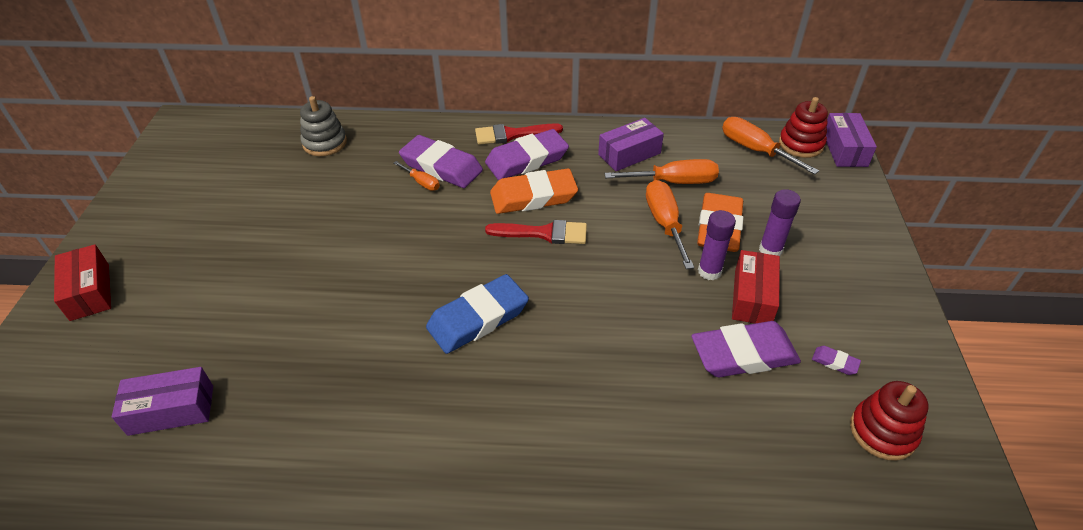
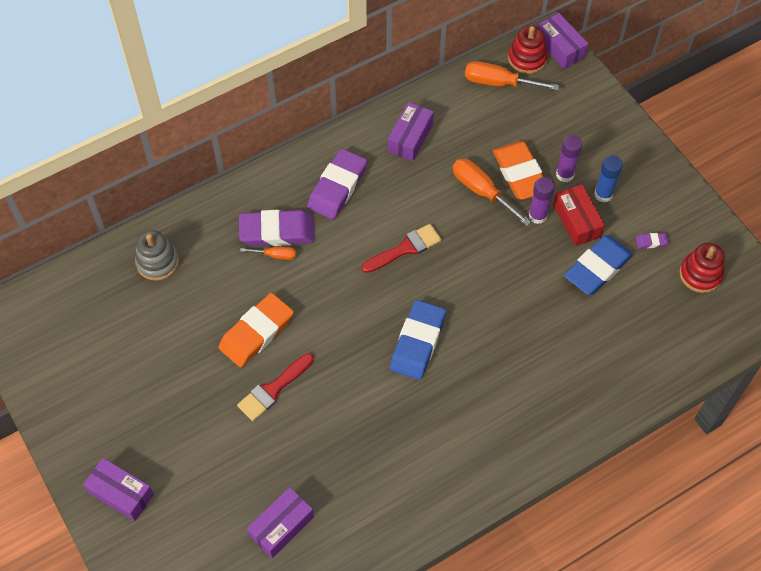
camera: 35 degrees left, 15 degrees up
(89, 292) = (121, 493): red box -> purple box
(512, 134) = (304, 167): red brush -> red brush (273, 390)
(533, 196) = (371, 220): orange eraser -> orange eraser (256, 333)
(674, 182) = (462, 148): orange screwdriver -> none
(743, 354) = (597, 268): purple eraser -> blue eraser
(804, 288) = (603, 194): none -> blue glue stick

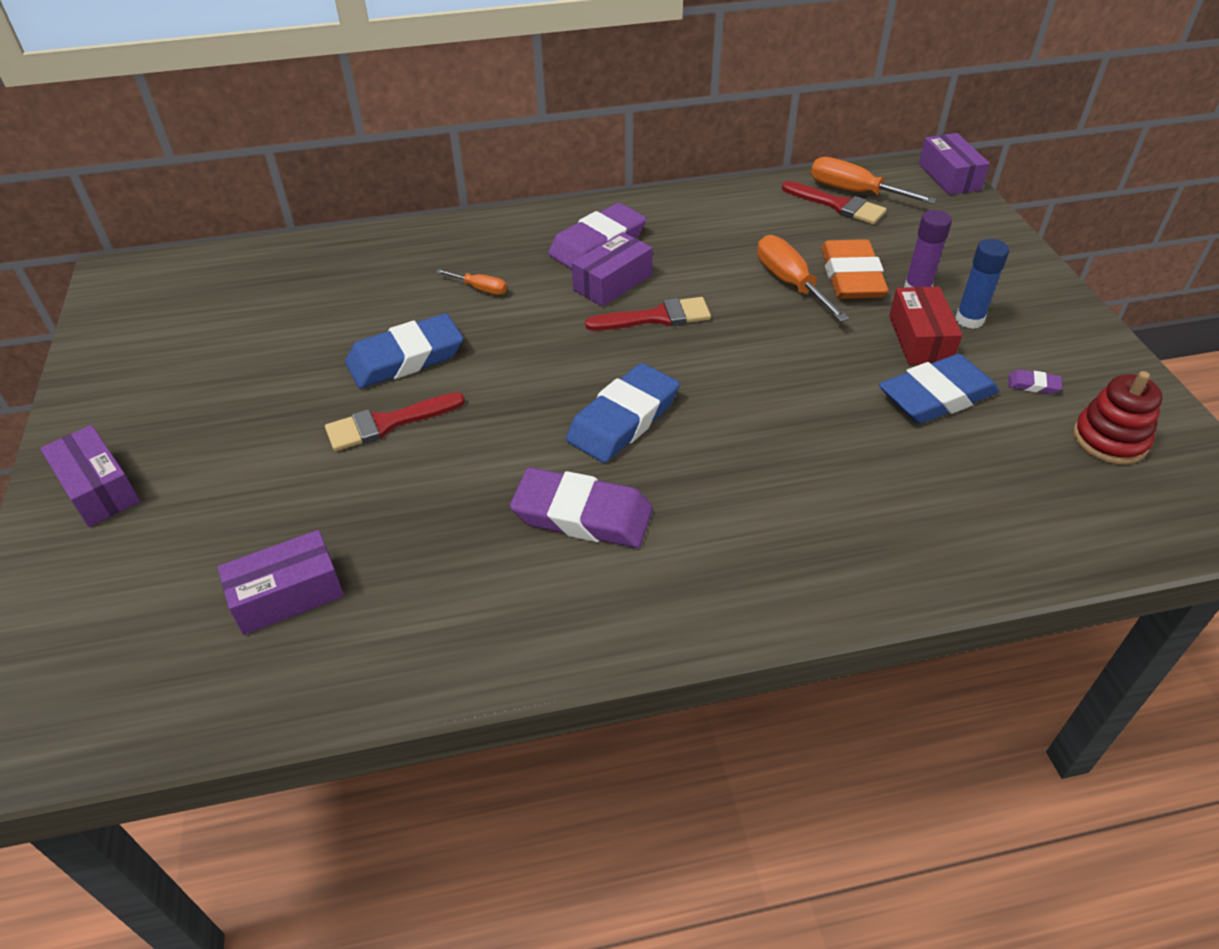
camera: 20 degrees right, 15 degrees down
(157, 262) = (331, 266): grey stacking toy -> none
(256, 333) = (406, 358): orange eraser -> blue eraser
(277, 231) = (496, 268): purple eraser -> purple eraser (582, 515)
(410, 138) = (715, 218): purple box -> purple box (612, 282)
(491, 101) = (838, 205): none -> red brush
(527, 59) = (900, 178): red stacking toy -> none
(537, 216) = (862, 322): purple glue stick -> none

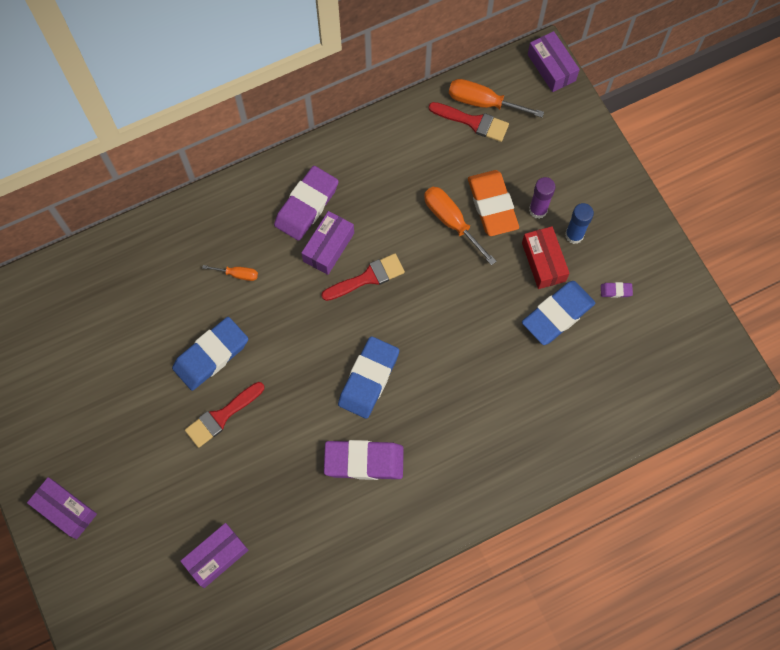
camera: 15 degrees left, 25 degrees up
(1109, 440) = (660, 330): red stacking toy -> none

